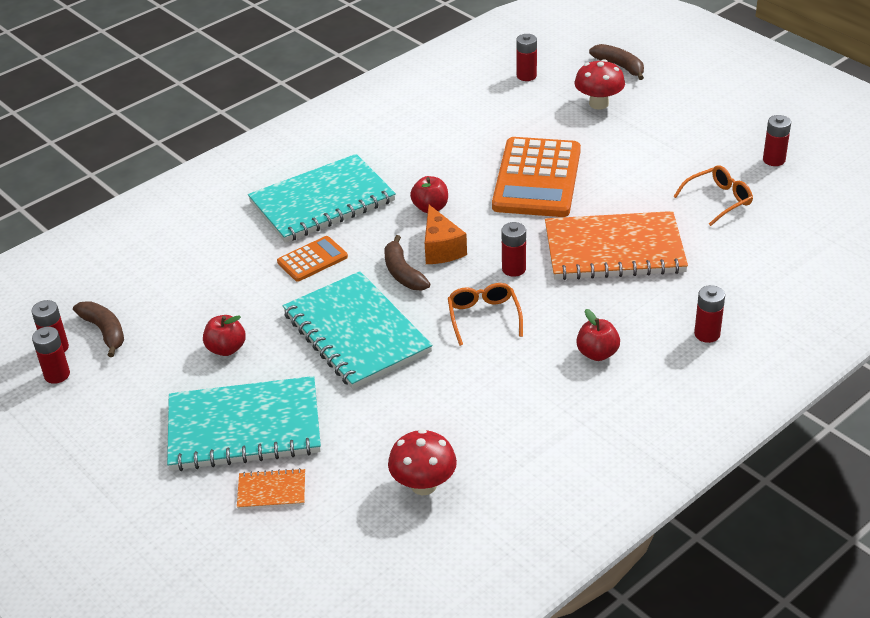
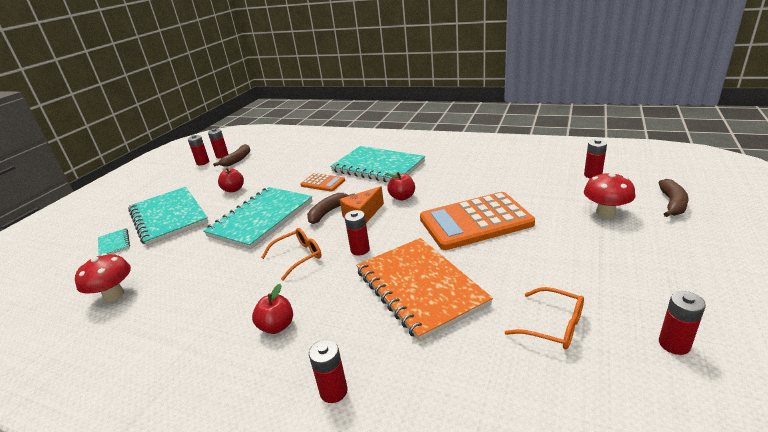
camera: 65 degrees right, 10 degrees down
(271, 491) = (114, 244): orange notebook -> turquoise notebook

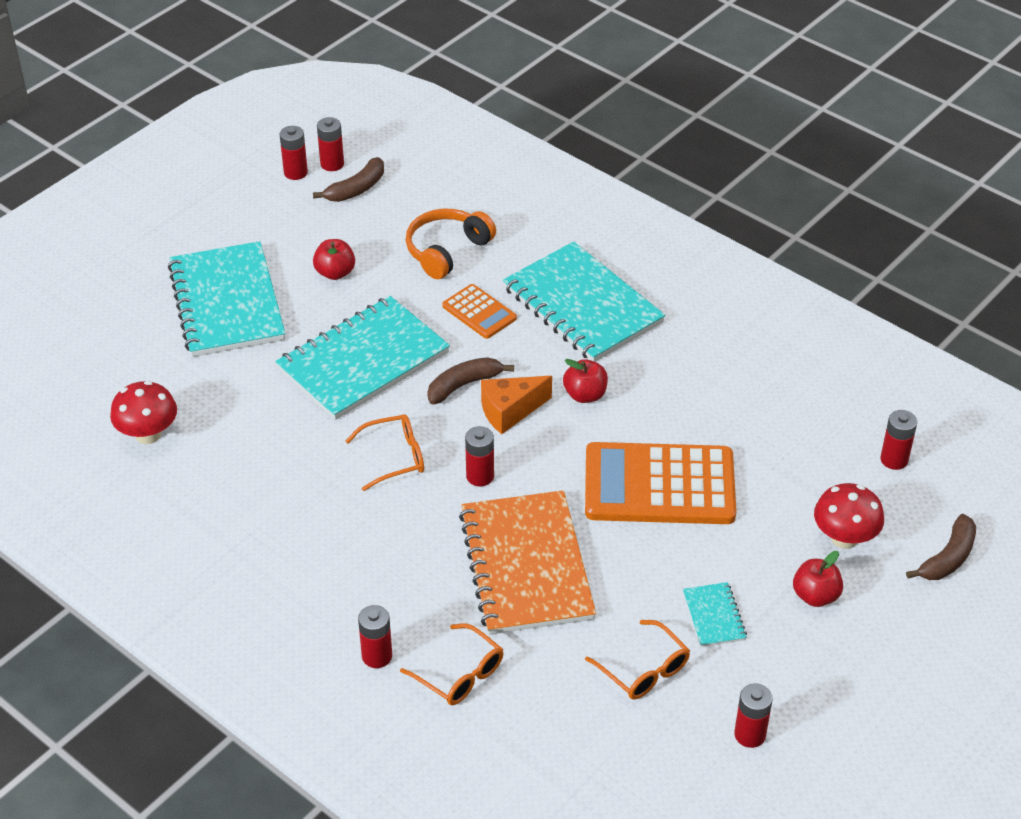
camera: 15 degrees right, 15 degrees up
(114, 244) = (145, 333): turquoise notebook -> turquoise notebook (714, 616)
(277, 326) = (339, 557): red apple -> red apple (815, 596)
(294, 167) = (447, 250): none -> orange headphones
(412, 381) = (460, 674): none -> orange glasses

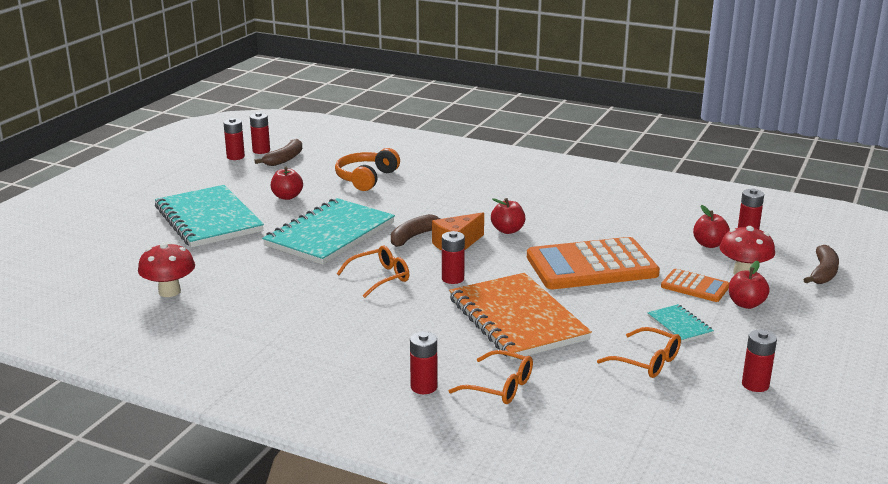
camera: 15 degrees left, 20 degrees down
(479, 312) = (406, 202): orange calculator -> orange calculator (695, 286)
(582, 305) = (479, 191): turquoise notebook -> none
(830, 473) = (709, 244): none -> red apple

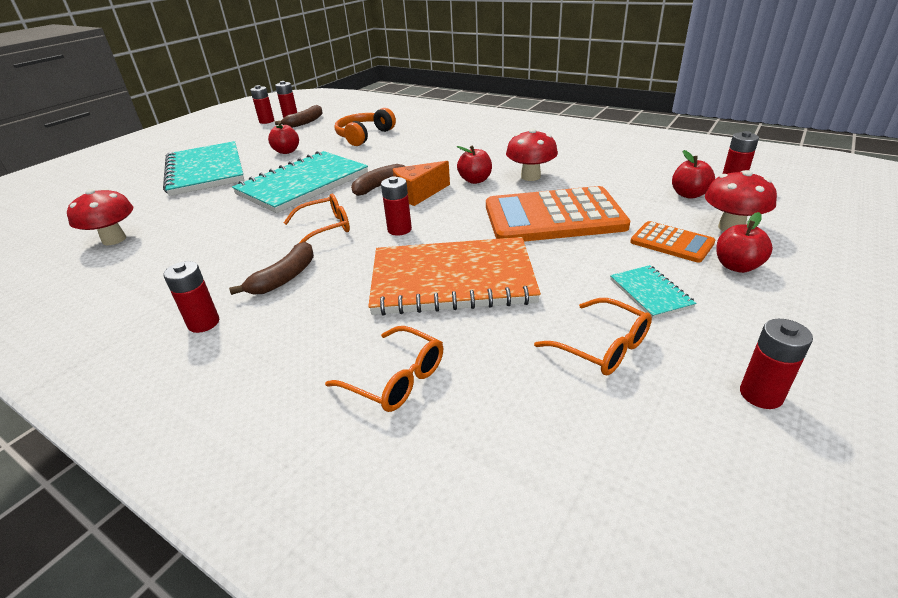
camera: 10 degrees right, 10 degrees up
(424, 387) = (299, 374): red battery -> red battery (203, 323)
(517, 319) = (452, 279): orange notebook -> orange notebook turned 75 degrees counterclockwise
(561, 227) = (530, 177): none -> red mushroom
(823, 273) = (831, 228): brown banana -> brown banana (285, 278)

